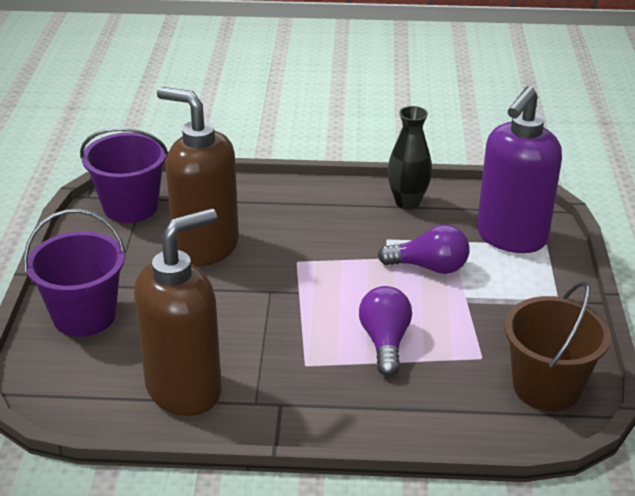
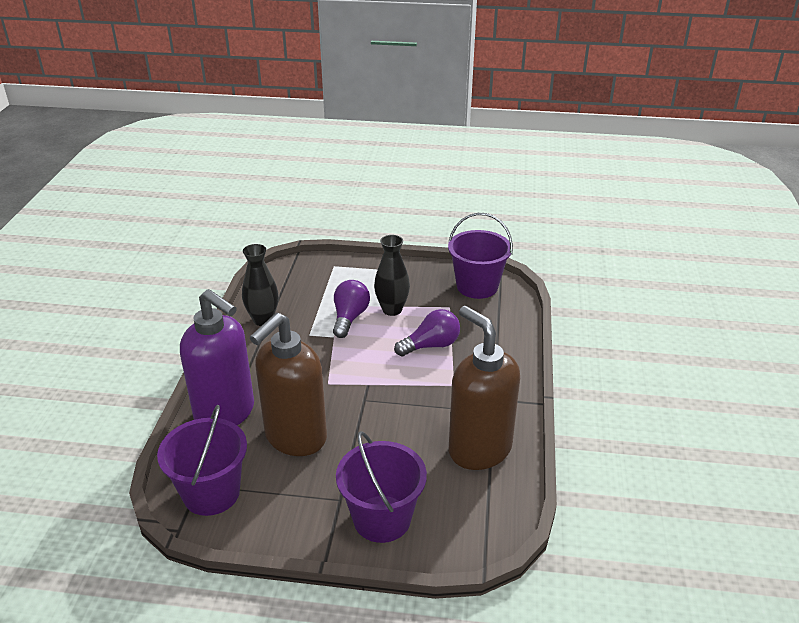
camera: 85 degrees left, 0 degrees up
(385, 342) = (431, 345): purple light bulb -> purple light bulb turned 150 degrees clockwise
(458, 302) = (392, 310): none -> black vase
(511, 237) = (323, 279): purple soap dispenser -> purple soap dispenser (225, 413)
(546, 387) = (477, 286): brown bucket -> purple bucket

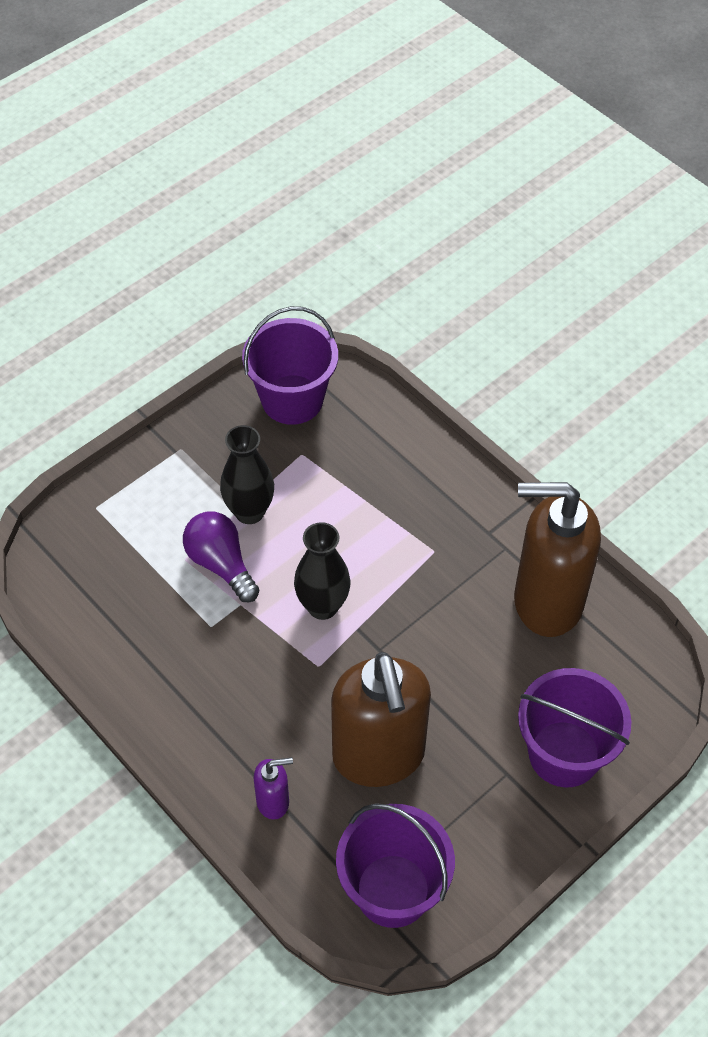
camera: 50 degrees left, 20 degrees up
(225, 413) = (273, 801): purple soap dispenser -> purple soap dispenser, size x0.43
(263, 320) = (131, 655): black vase -> black vase (322, 606)
(431, 345) = (351, 522): purple light bulb -> none

